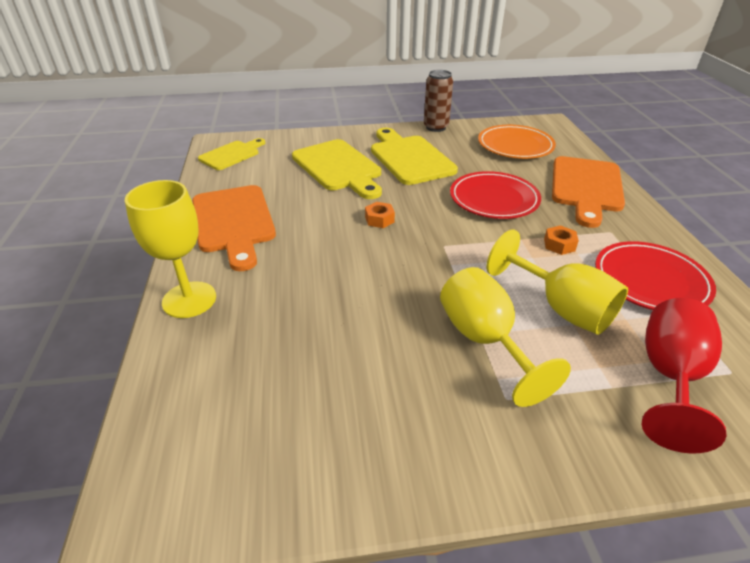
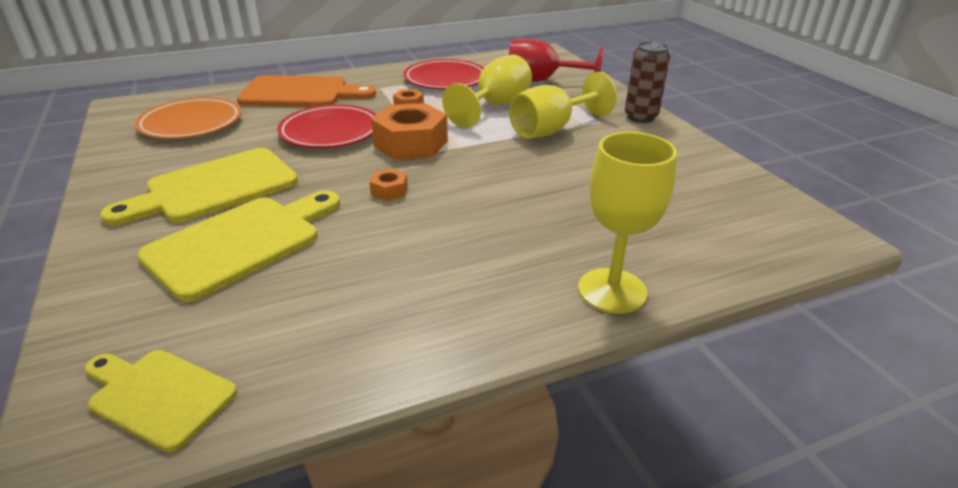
camera: 105 degrees left, 5 degrees down
(233, 222) = (430, 307): orange cutting board -> none
(436, 127) = (104, 177): brown can -> brown can (640, 117)
(463, 237) = (411, 143): none -> orange nut

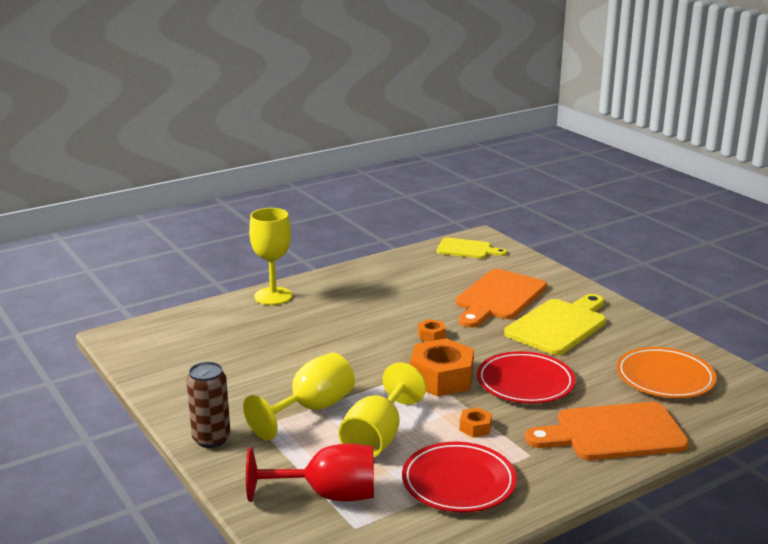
camera: 170 degrees right, 10 degrees down
(241, 242) = (498, 297): yellow cutting board -> orange cutting board

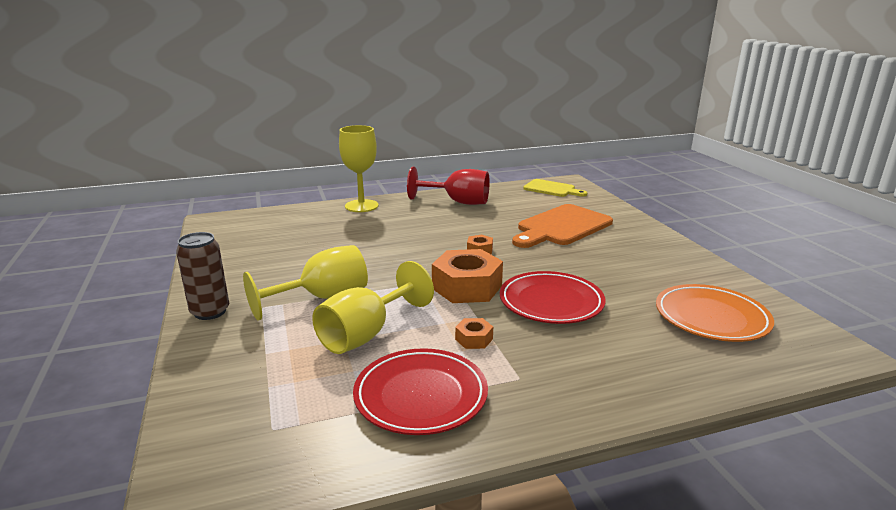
camera: 15 degrees right, 0 degrees up
(328, 495) = (272, 386): red goblet -> red goblet (458, 202)
(559, 325) = (611, 255): yellow cutting board -> none
(613, 433) = (629, 368): orange cutting board -> none

